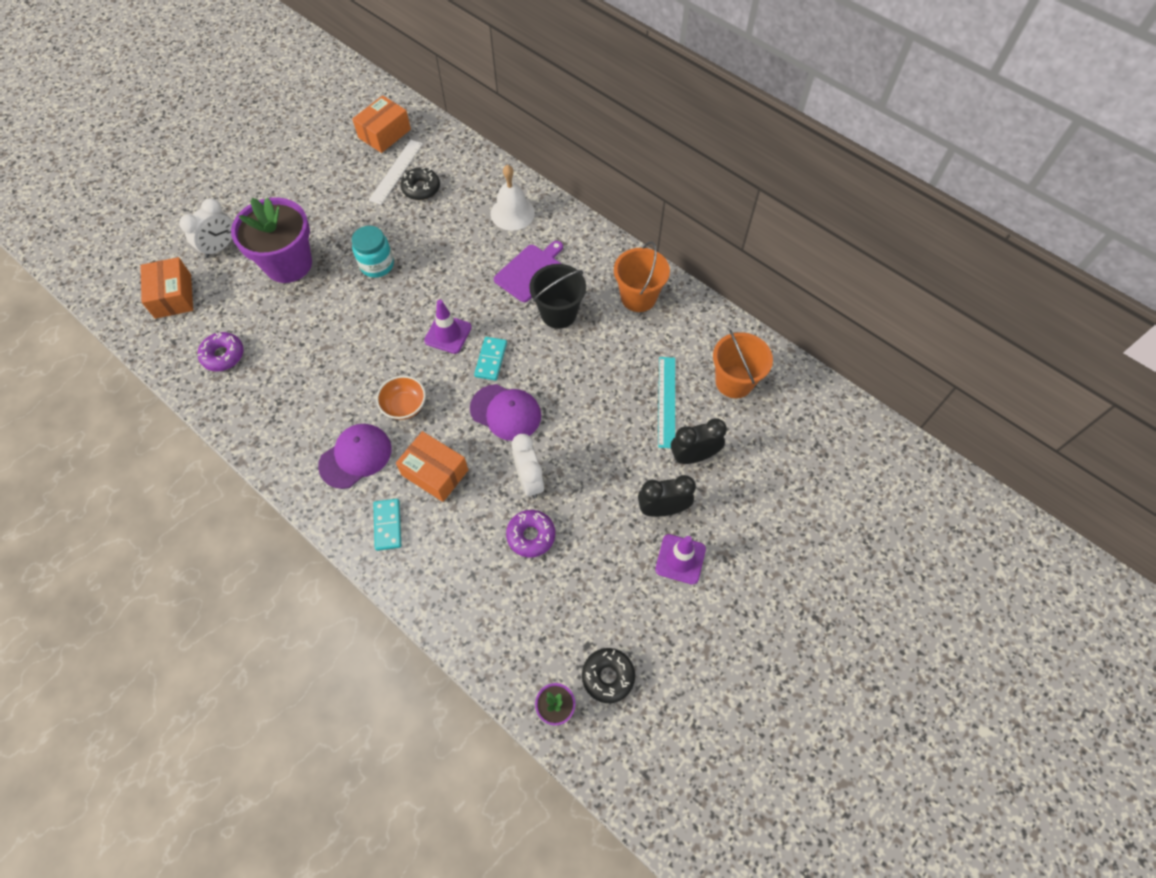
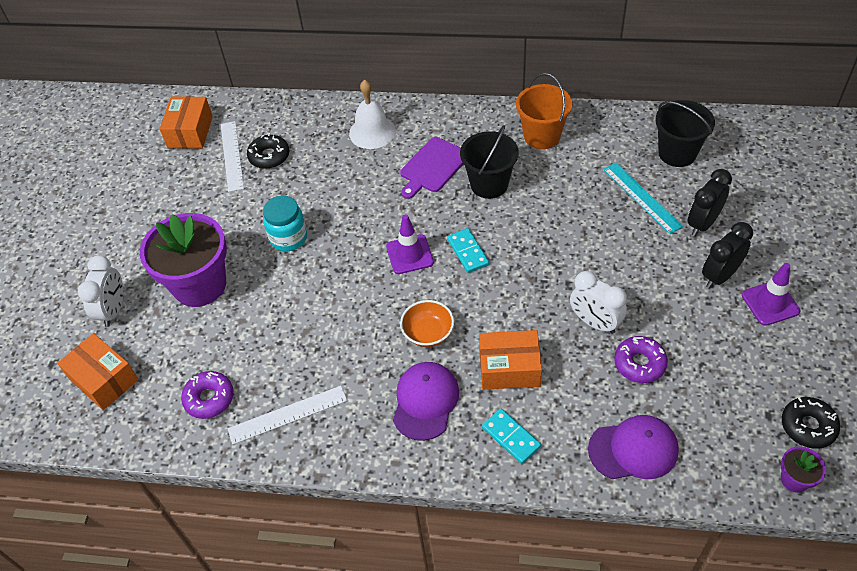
camera: 30 degrees left, 10 degrees down
(260, 402) = (287, 414): none -> white ruler
(506, 412) = (522, 284): purple cap -> purple cap (633, 449)
(530, 271) = (433, 167): purple cutting board -> purple cutting board turned 150 degrees counterclockwise
(734, 382) = (677, 153): orange bucket -> black bucket

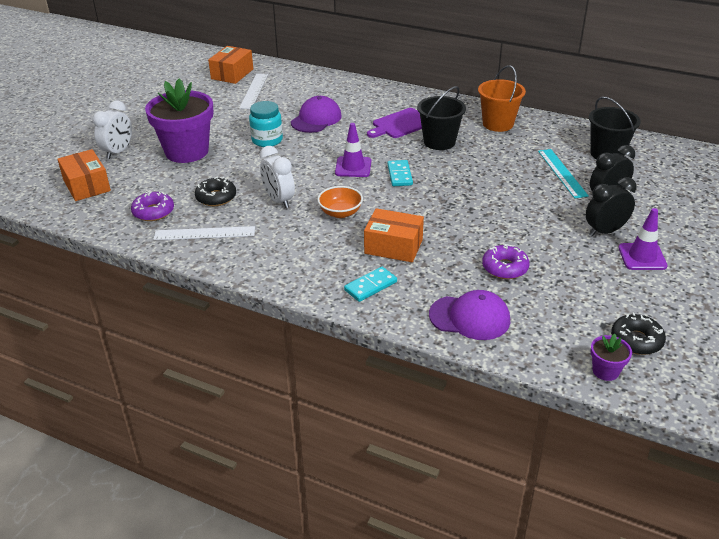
camera: 15 degrees right, 15 degrees down
(269, 156) = (280, 96): black donut -> black donut (216, 197)
(372, 132) = (365, 98): white bell -> none
(425, 401) = (314, 250): purple cap -> purple cap (316, 119)
(511, 437) = (370, 286): turquoise domino -> turquoise domino turned 75 degrees clockwise
(595, 322) = (480, 236): white clock -> white clock (279, 200)

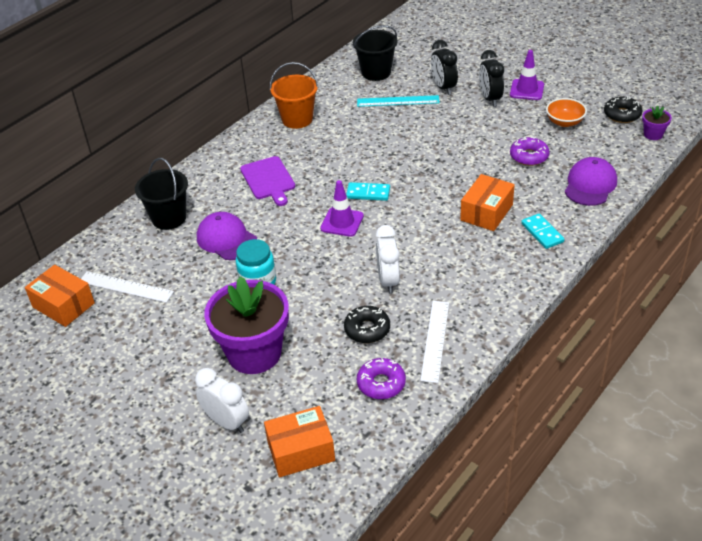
camera: 75 degrees left, 5 degrees up
(279, 200) = (388, 281): white clock -> white clock turned 105 degrees clockwise
(340, 213) = (423, 239): orange bowl -> orange bowl (564, 122)
(439, 142) = (315, 160): black bucket -> black bucket (169, 218)

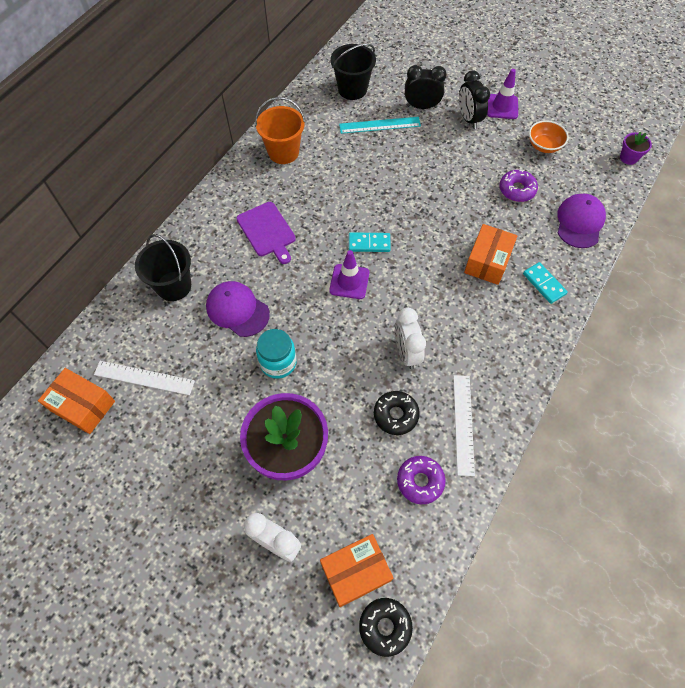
camera: 10 degrees left, 20 degrees up
(443, 87) = (421, 106): black clock -> black clock turned 120 degrees clockwise
(622, 115) = (596, 134): black donut -> black donut (385, 626)

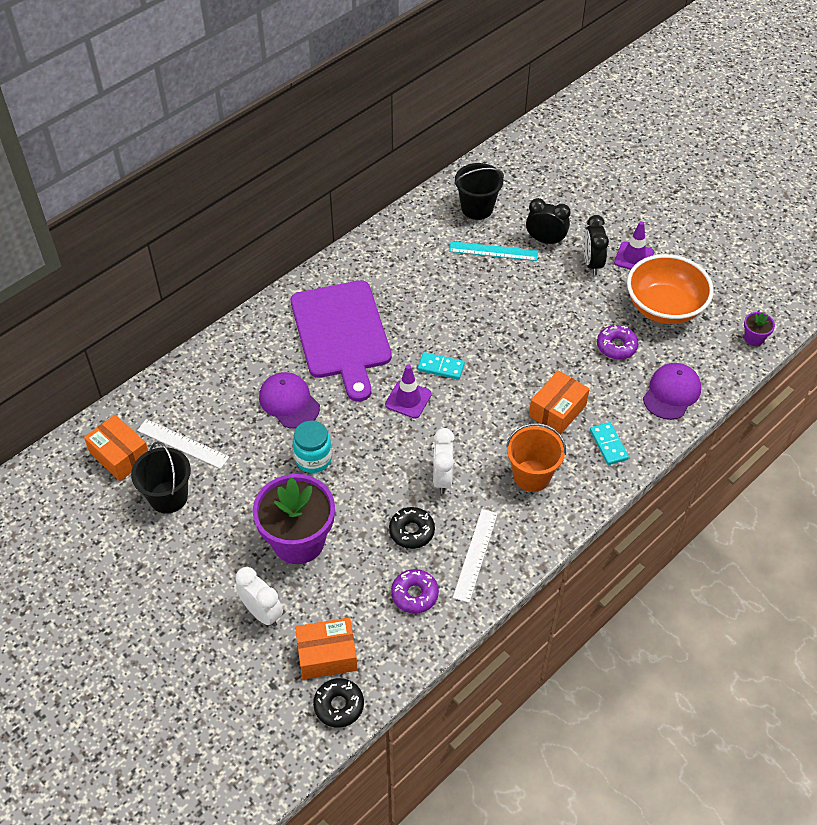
camera: 15 degrees right, 10 degrees down
(174, 286) = (234, 366): black bucket -> black bucket (168, 497)
(267, 231) = (341, 334): purple cutting board -> purple cutting board, size x1.89
(283, 152) = (383, 259): orange bucket -> orange bucket (532, 475)
(544, 146) = (664, 307): orange bowl -> orange bowl, size x1.96

